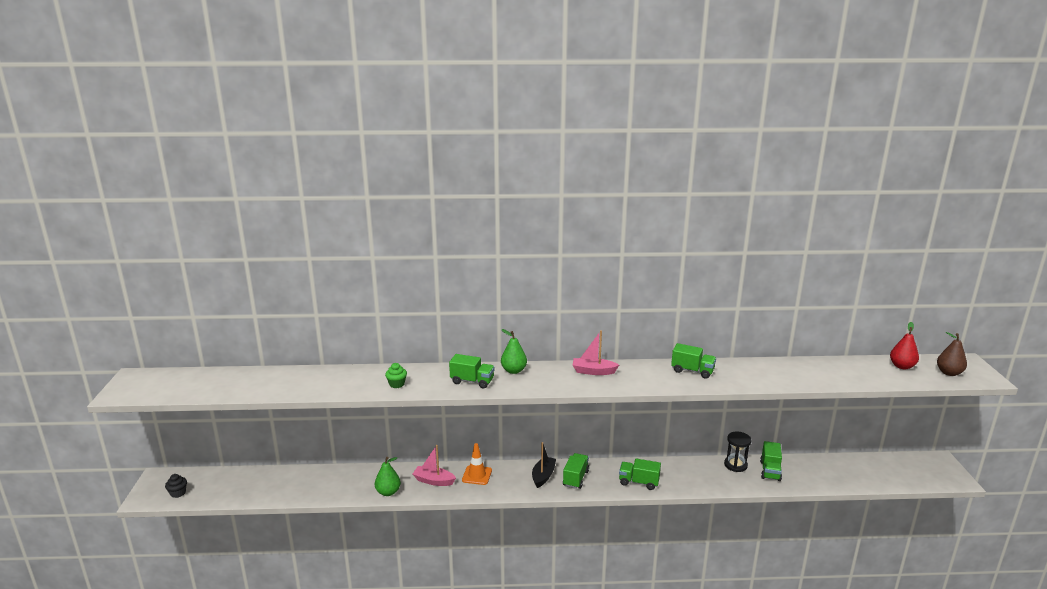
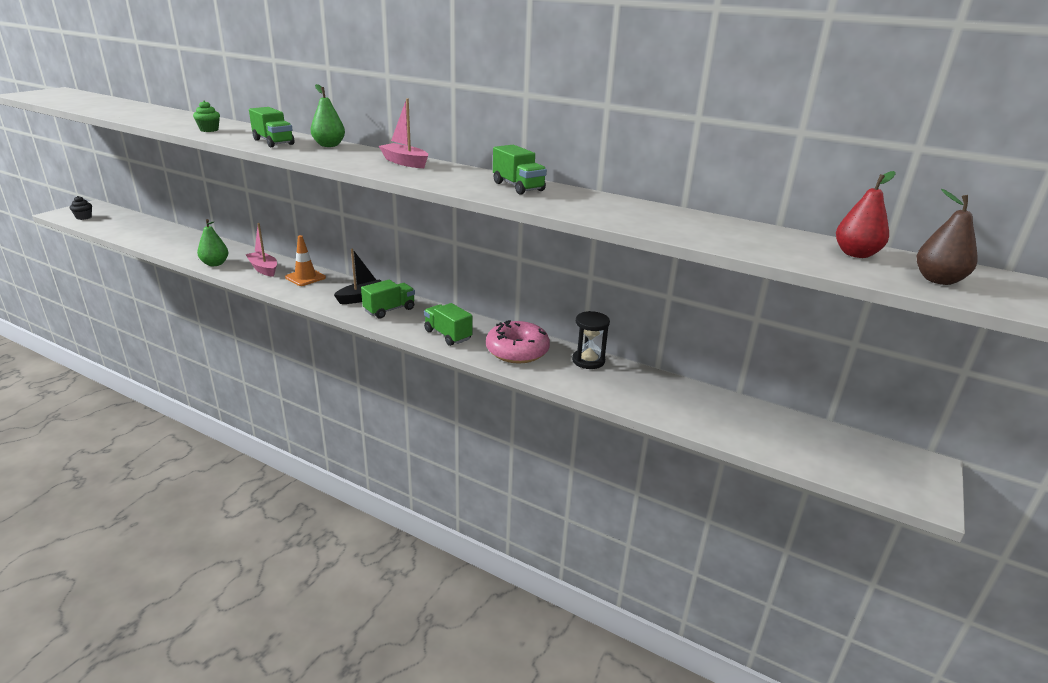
camera: 30 degrees right, 5 degrees up
(692, 476) = (517, 351): none -> pink donut
(770, 471) = (625, 381): green truck -> none

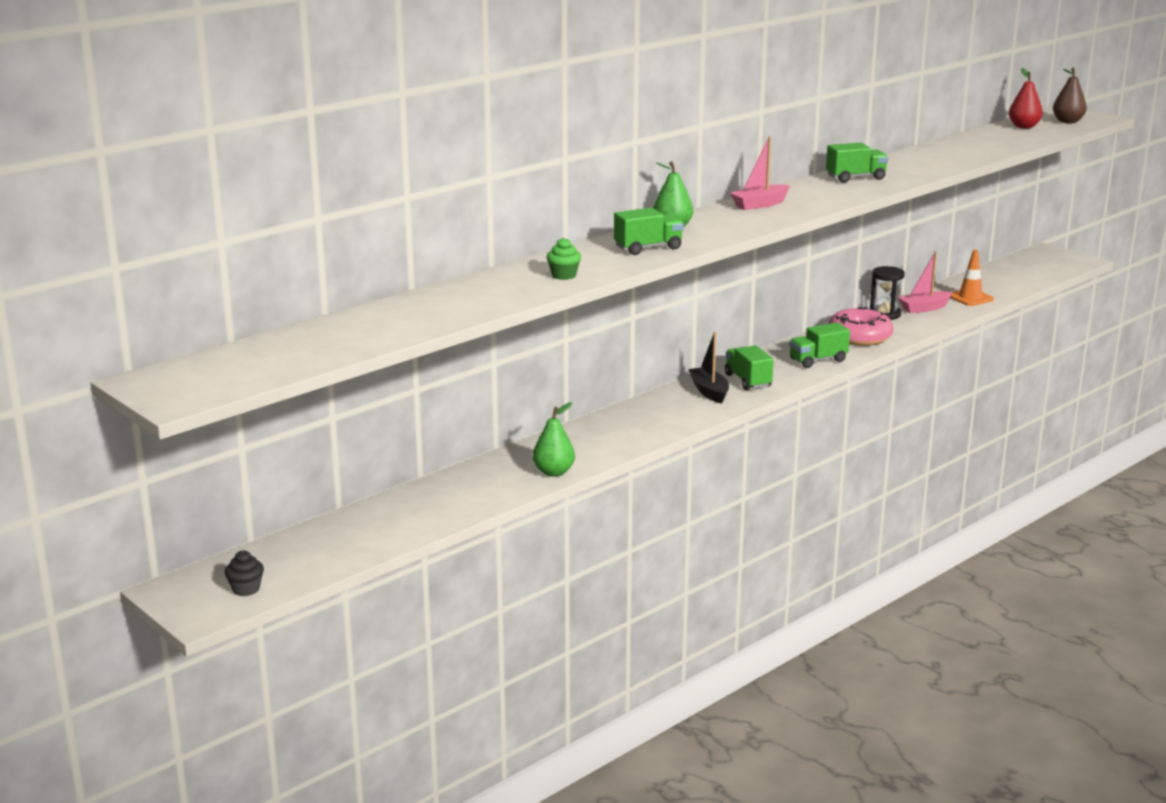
camera: 70 degrees left, 5 degrees down
(263, 269) = (590, 442): pink boat -> pink boat (924, 308)
(305, 277) = (632, 419): orange traffic cone -> orange traffic cone (970, 298)

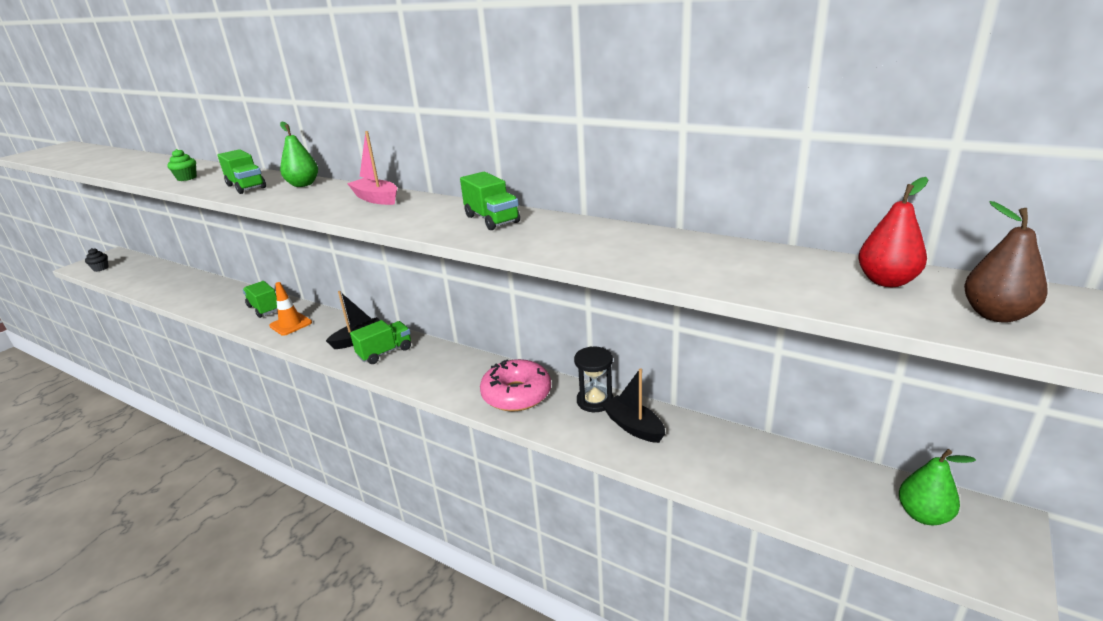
camera: 75 degrees right, 5 degrees up
(553, 472) = (216, 311): green pear -> green pear (923, 515)
(818, 360) = (443, 379): green truck -> green truck (264, 309)
(924, 308) = (633, 427): pink boat -> black boat
(970, 298) = (699, 460): orange traffic cone -> orange traffic cone (291, 324)

